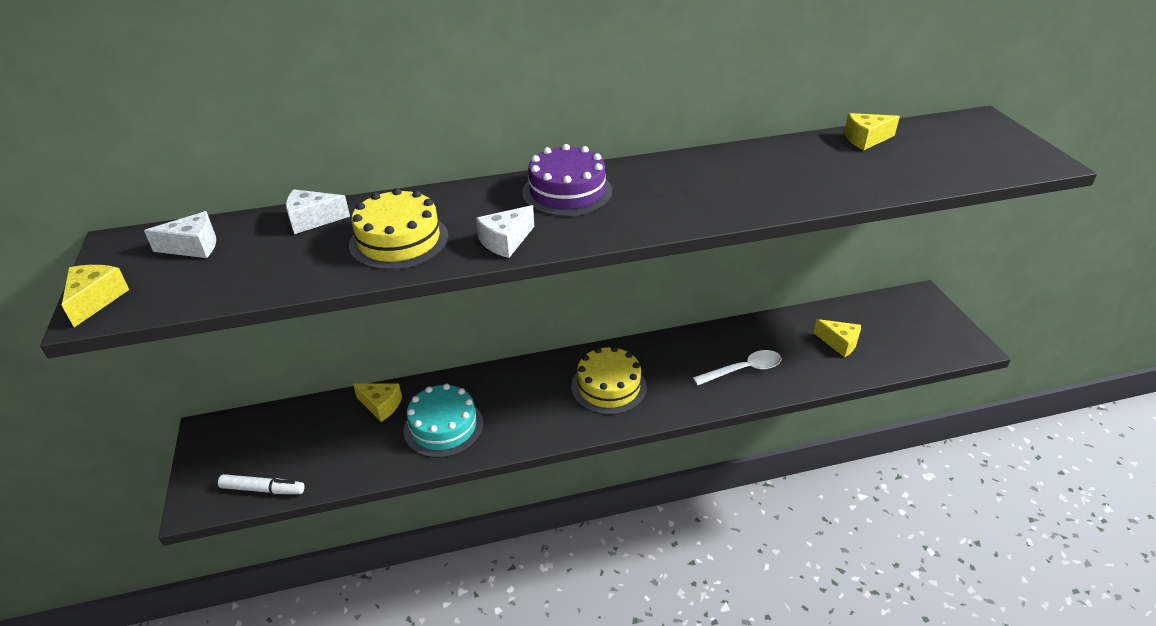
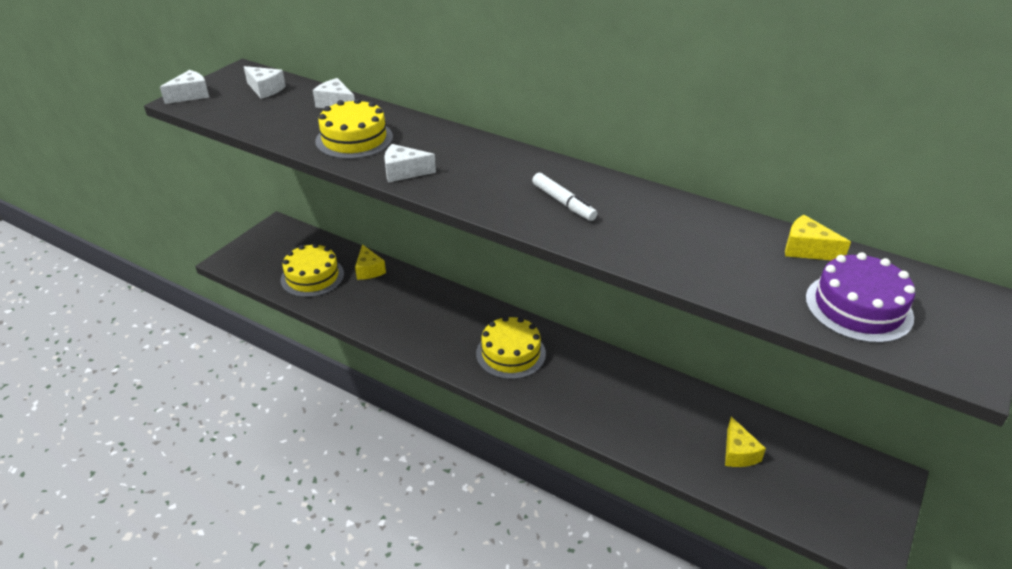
camera: 45 degrees right, 0 degrees up
(96, 300) = (190, 95): yellow cheese -> white cheese
(263, 489) = (260, 275): white marker -> white marker (563, 203)
(328, 451) = (312, 277): none -> yellow cake
(443, 426) = (383, 306): turquoise cake -> none
(567, 192) = (495, 162): purple cake -> purple cake (858, 307)
(743, 370) = (623, 412): white spoon -> none

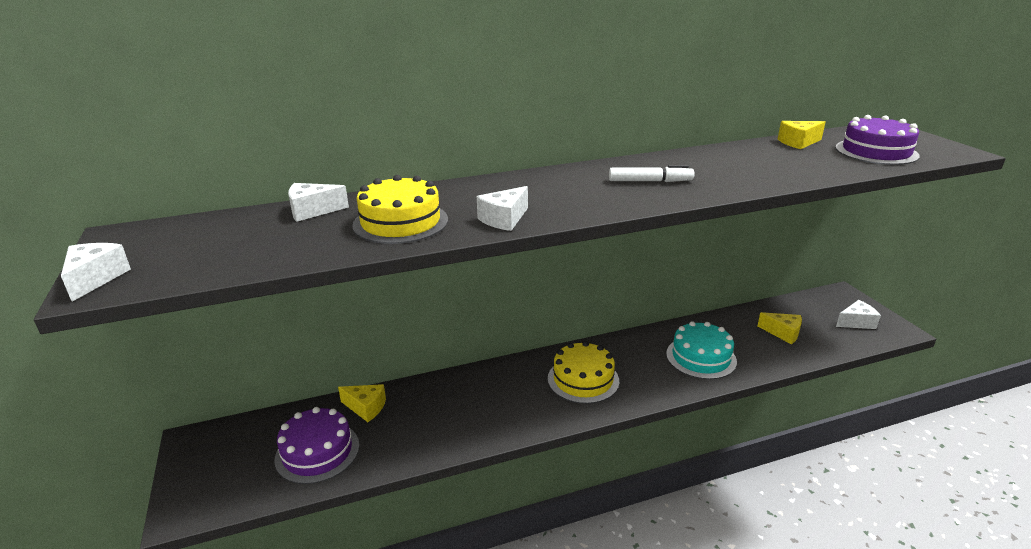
camera: 50 degrees left, 10 degrees down
(265, 89) = (195, 234): white cheese -> white cheese (856, 322)
(312, 277) = (317, 452): yellow cake -> purple cake
(624, 409) = (701, 357): none -> turquoise cake

